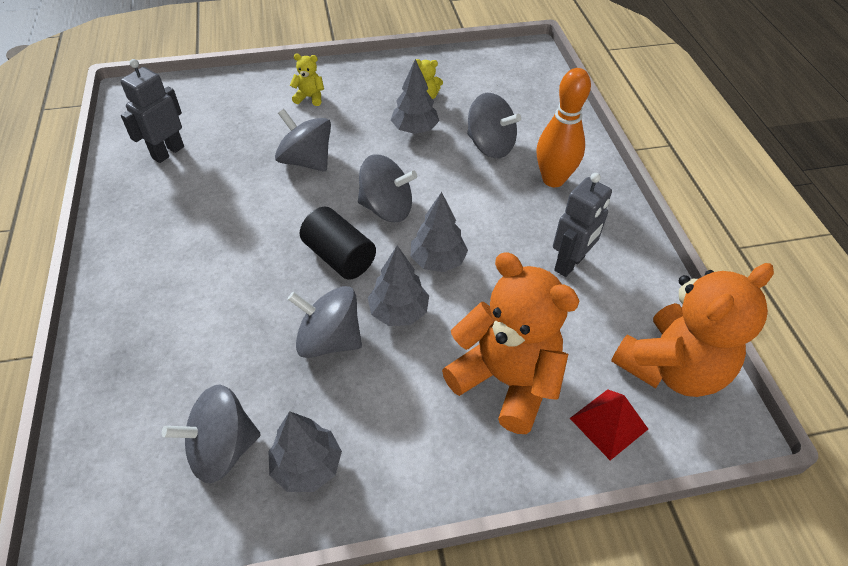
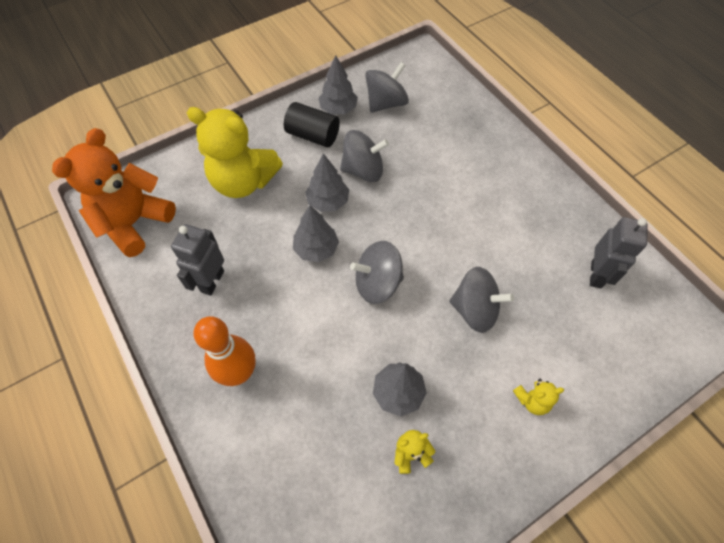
camera: 160 degrees right, 10 degrees up
(339, 257) = (390, 227): black cylinder -> black cylinder (313, 135)
(490, 146) = (313, 398): grey spinning top -> none
(506, 380) = (243, 182): orange teddy bear -> yellow teddy bear
(608, 423) = (176, 177): red pyramid -> none

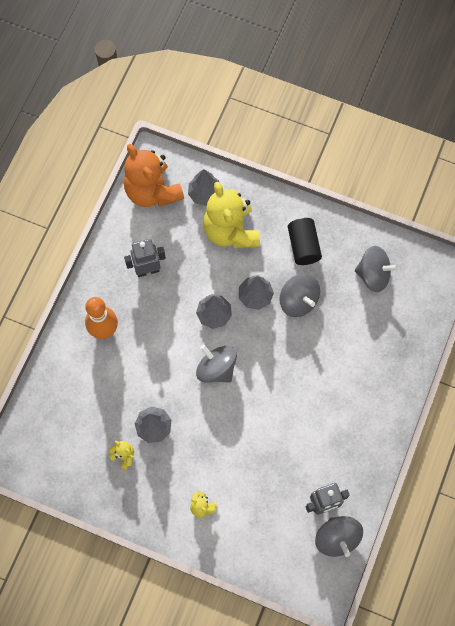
camera: 55 degrees right, 10 degrees up
(134, 223) = (152, 191): orange teddy bear -> orange teddy bear turned 120 degrees counterclockwise
(338, 109) = (341, 246): grey tree -> grey tree (205, 194)
(474, 310) = (240, 439): grey spinning top -> grey spinning top (337, 538)

